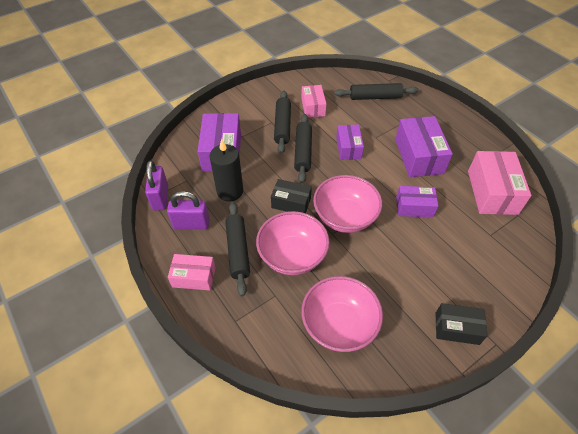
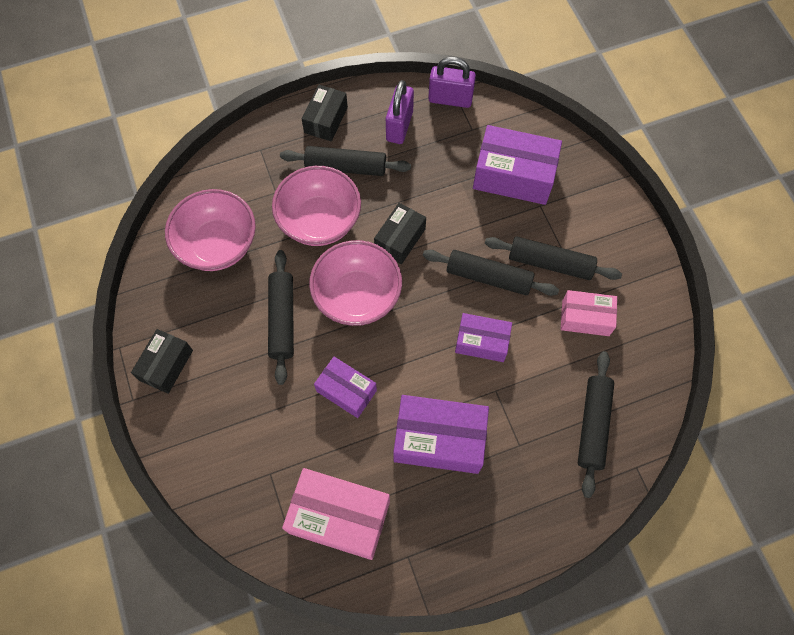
camera: 105 degrees right, 15 degrees up
(194, 277) = (326, 120): pink box -> black box
(230, 191) = (439, 173): black candle -> none
(382, 258) = (282, 319): none -> black rolling pin
(414, 207) = (346, 391): purple box -> purple box turned 75 degrees counterclockwise

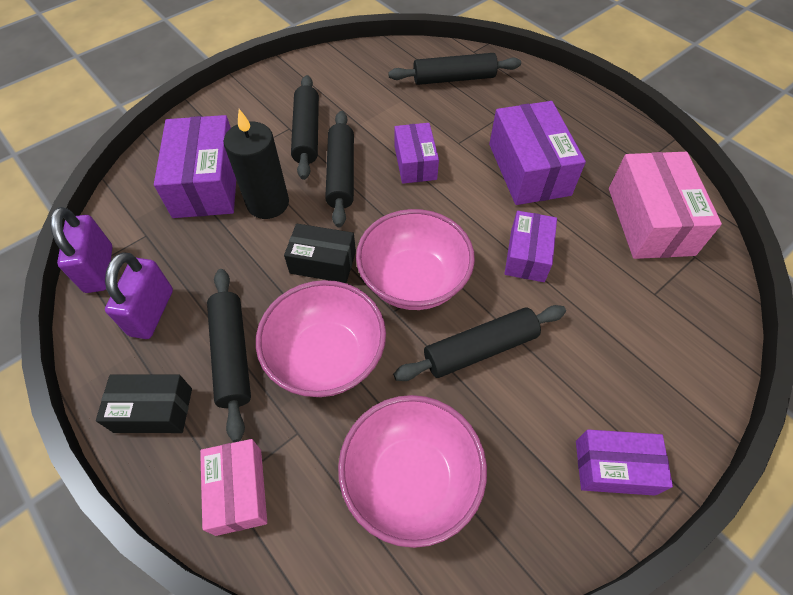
camera: 110 degrees left, 10 degrees down
(166, 365) = (614, 467): black box -> purple box
(399, 126) = (152, 312): purple padlock -> purple padlock turned 75 degrees counterclockwise
(475, 215) = (268, 203): none -> black candle
(585, 318) = (356, 100): pink box -> pink box (239, 491)

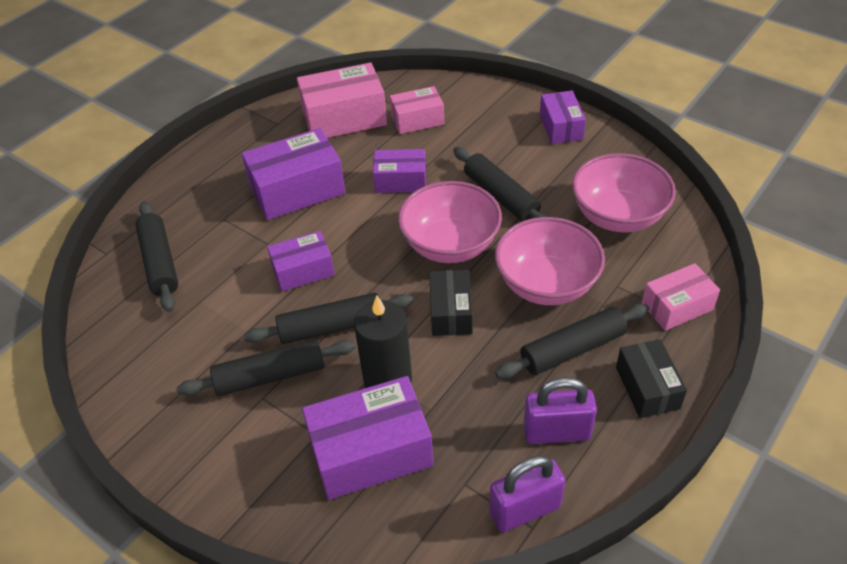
camera: 100 degrees left, 10 degrees down
(642, 292) = (417, 120): none -> pink box

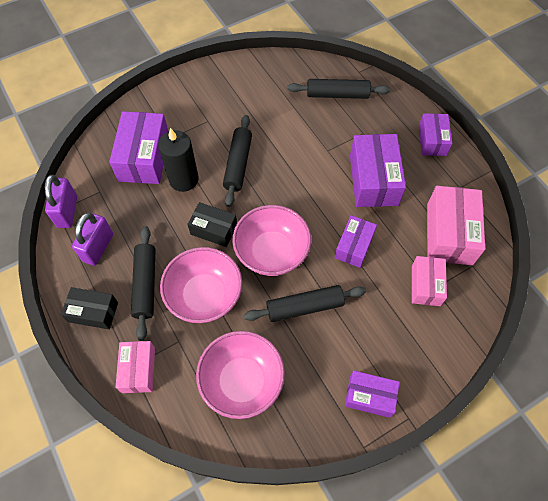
camera: 110 degrees right, 15 degrees up
(270, 376) = (220, 127): black rolling pin -> none
(303, 270) = (292, 163): purple box -> purple box (432, 140)

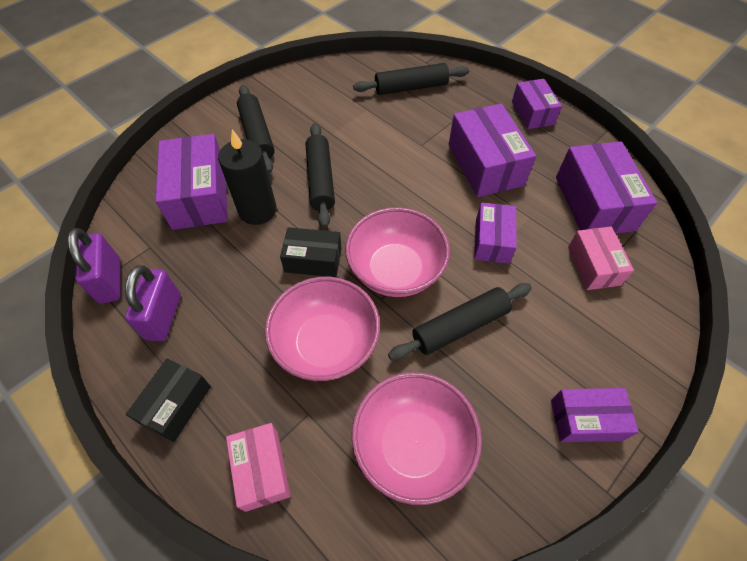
camera: 15 degrees left, 5 degrees down
(93, 312) = (176, 404): black box -> black box turned 60 degrees counterclockwise
(146, 284) = (242, 349): black rolling pin -> black rolling pin (257, 135)
(449, 233) = (594, 203): pink box -> purple box

